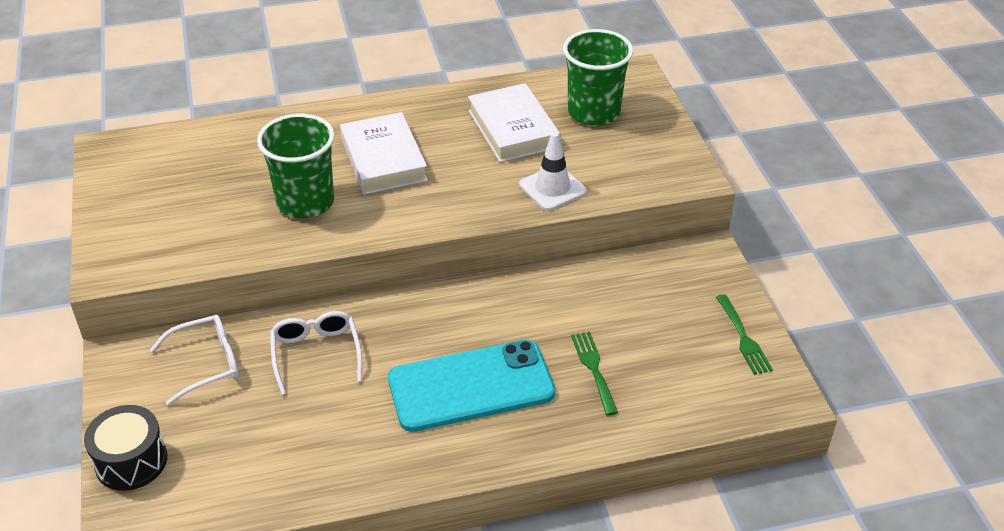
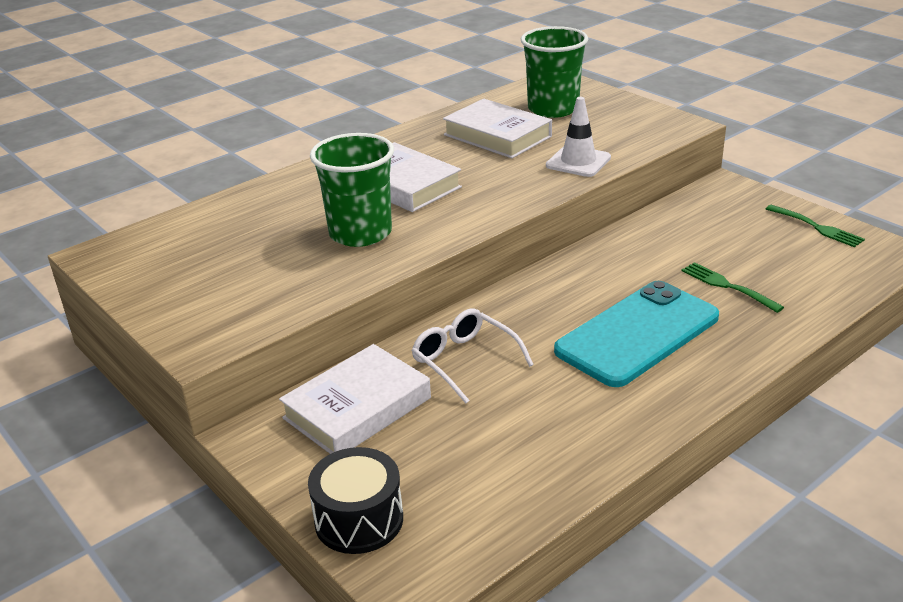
camera: 25 degrees left, 10 degrees down
(205, 364) = (357, 408): white glasses -> white book

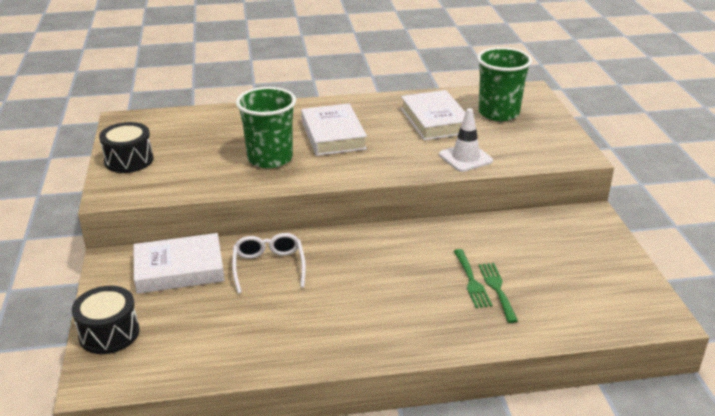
camera: 30 degrees right, 0 degrees up
(172, 297) = (129, 160): none -> black drum
(637, 334) = (394, 296): turquoise phone -> none
(817, 227) = (623, 274): green fork -> green fork (471, 281)

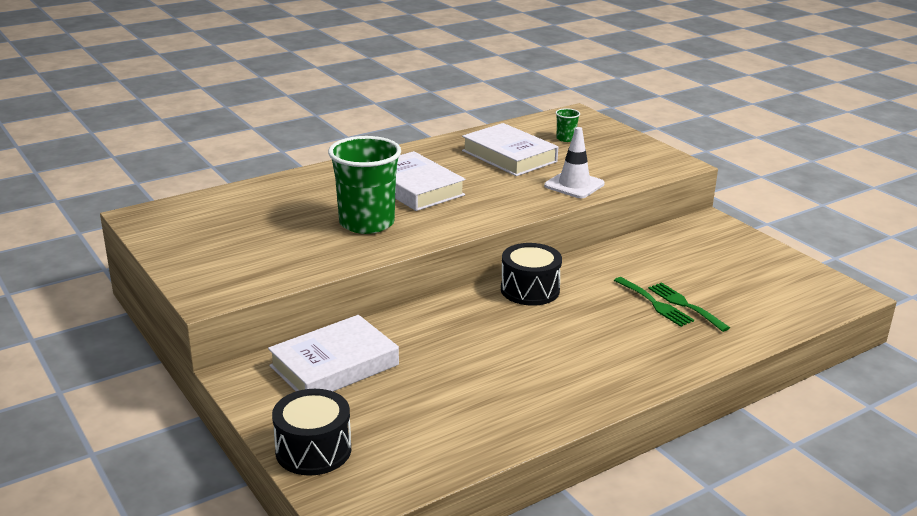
camera: 25 degrees left, 5 degrees down
(129, 160) = (195, 256): black drum -> black drum (530, 290)
(269, 268) = (436, 340): white glasses -> none
(498, 113) = (566, 139): green cup -> green cup, size x0.42

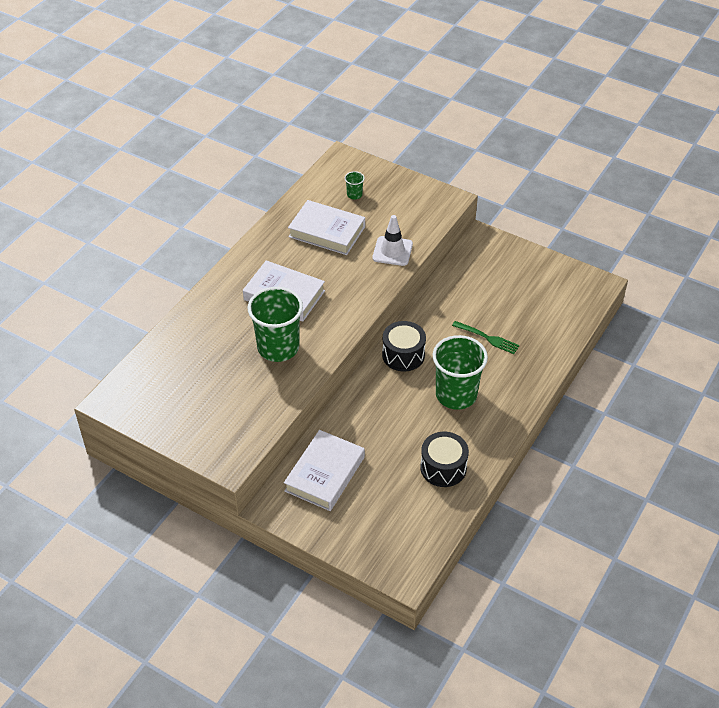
camera: 25 degrees left, 20 degrees up
(313, 450) = (361, 546): black drum -> black drum (443, 468)
(570, 342) = (456, 395): none -> green cup
(685, 305) = (507, 332): green fork -> none

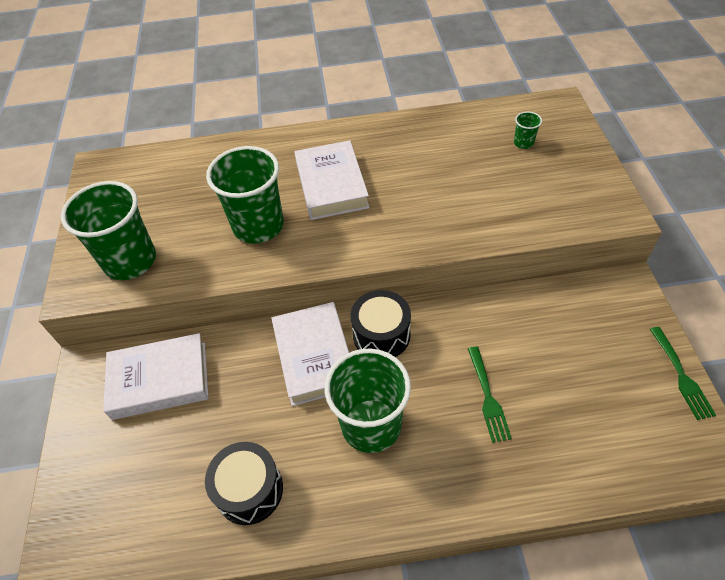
camera: 55 degrees right, 5 degrees up
(234, 424) = (130, 261): none -> green cup
(327, 232) = (449, 158): white book -> white book (314, 356)
(392, 251) = (484, 220): white traffic cone -> none
(550, 261) = (681, 376): none -> green fork

